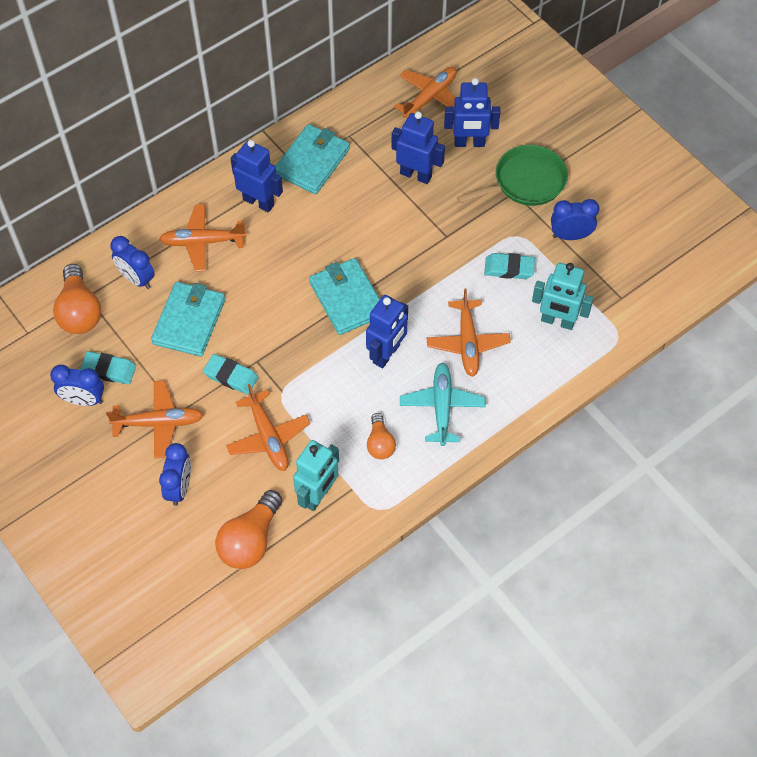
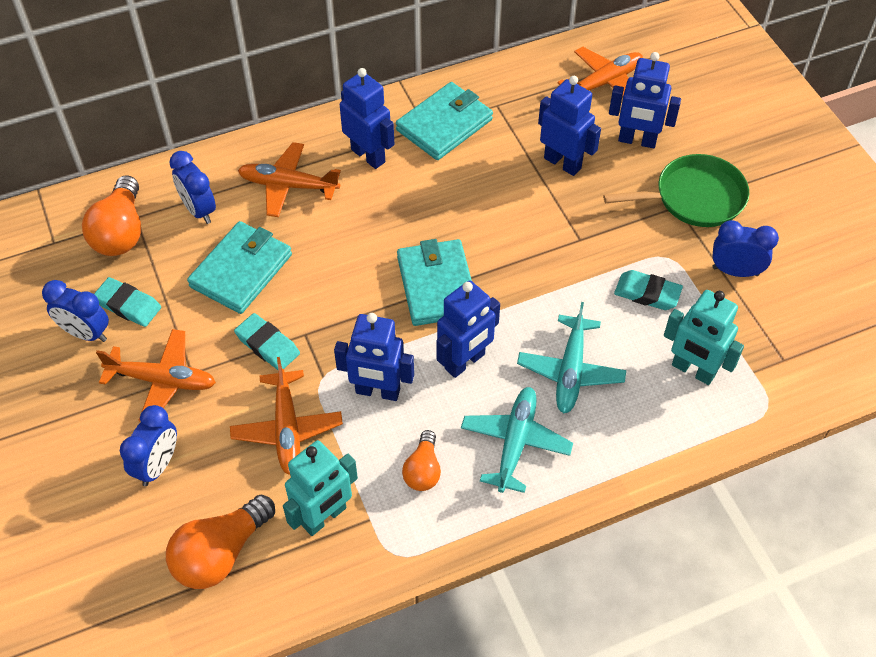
camera: 15 degrees right, 5 degrees down
(327, 392) = (377, 391): none -> blue robot
(467, 343) = (570, 371): orange plane -> turquoise plane

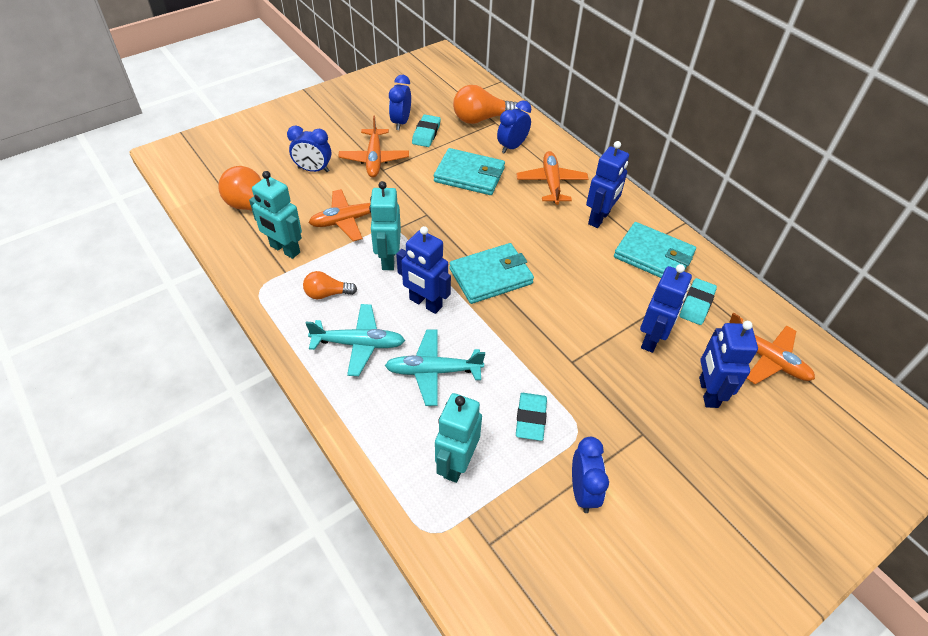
camera: 75 degrees right, 5 degrees down
(267, 345) = (412, 198): turquoise eraser -> turquoise eraser (696, 304)
(377, 391) = (388, 259): blue robot -> turquoise robot
(695, 197) = (660, 448): green pan -> none

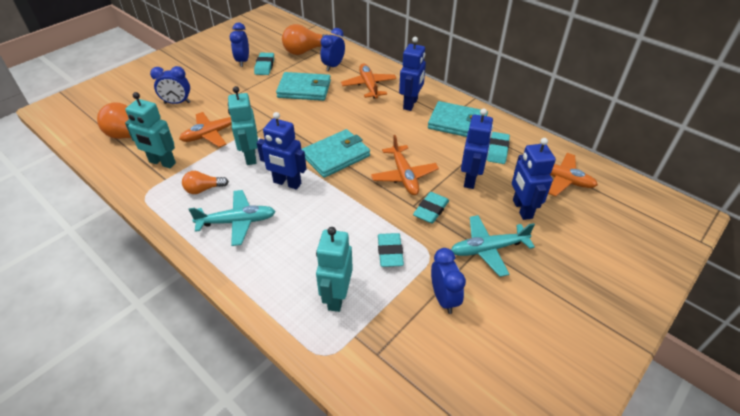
camera: 10 degrees left, 5 degrees down
(374, 159) = (226, 89): orange plane -> orange plane (404, 176)
(433, 371) = (303, 231): turquoise plane -> turquoise plane (488, 249)
(592, 372) = (431, 210): none -> turquoise eraser

